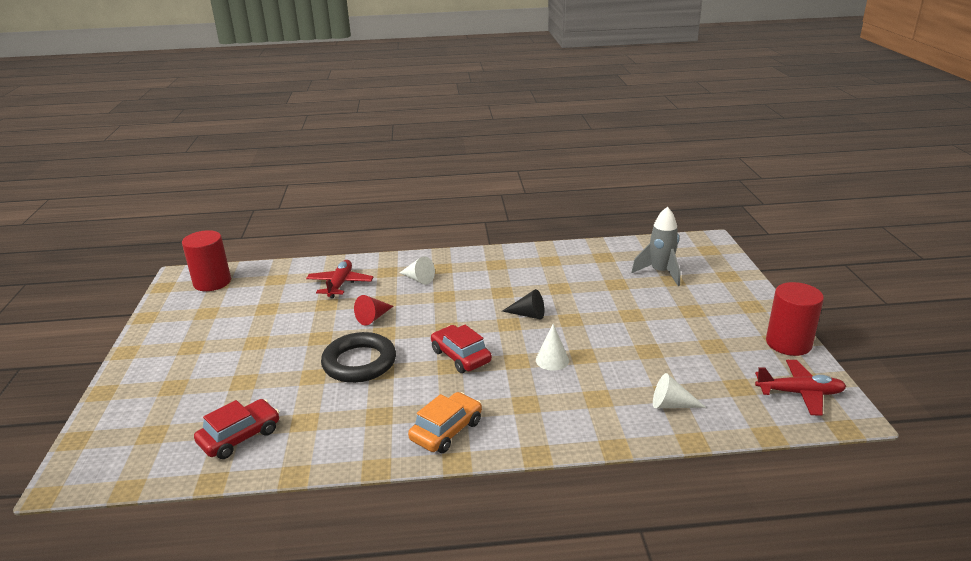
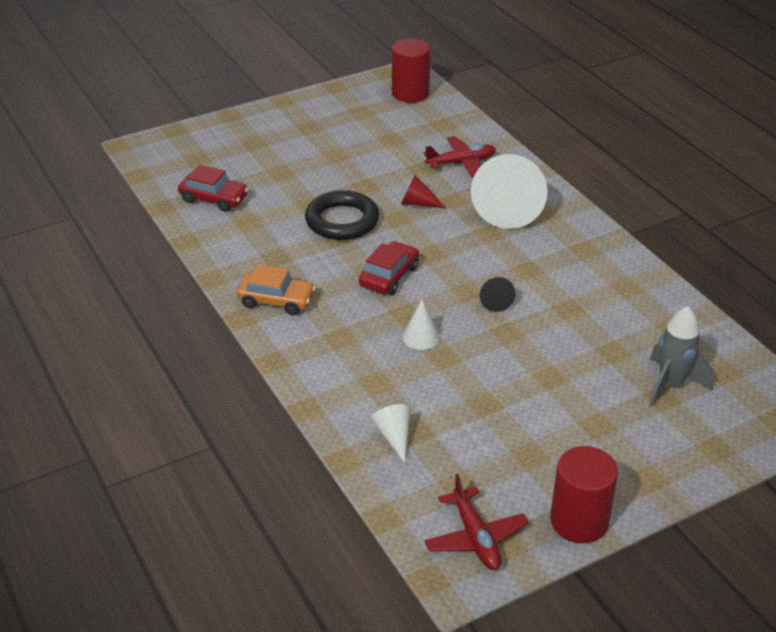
camera: 65 degrees right, 10 degrees up
(418, 279) = (509, 206): white cone -> white cone, size x2.27

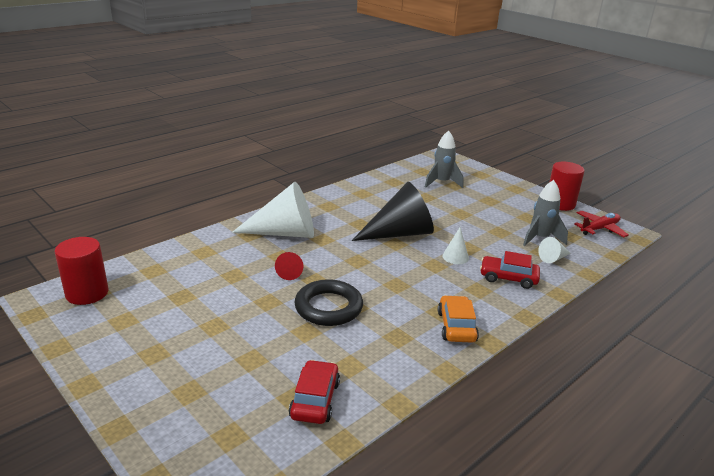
camera: 105 degrees left, 10 degrees down
(389, 276) = (395, 276): red car -> red car (508, 278)
(455, 444) = (540, 238): none -> grey rocket
(461, 163) = (223, 256): red plane -> none
(494, 300) = (399, 233): black cone -> black cone, size x2.27

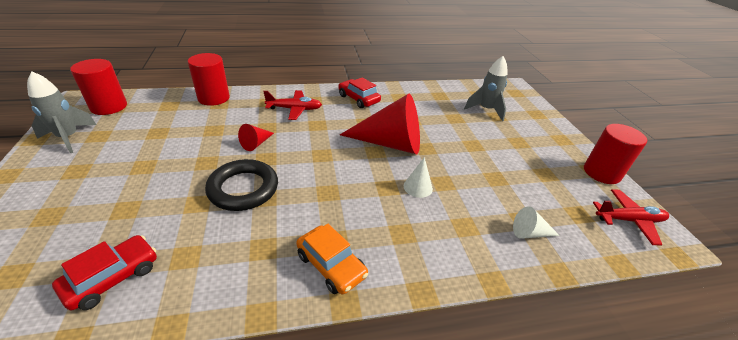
camera: 30 degrees right, 10 degrees up
(190, 248) = (213, 98): none -> red cylinder
(284, 233) = (294, 109): white cone -> red plane
(399, 233) = (390, 143): black cone -> red cone
(456, 326) = (331, 265): orange car -> orange car turned 105 degrees clockwise
(508, 278) = (450, 234): red car -> red car (358, 99)
(540, 238) = (537, 203): grey rocket -> grey rocket (69, 138)

